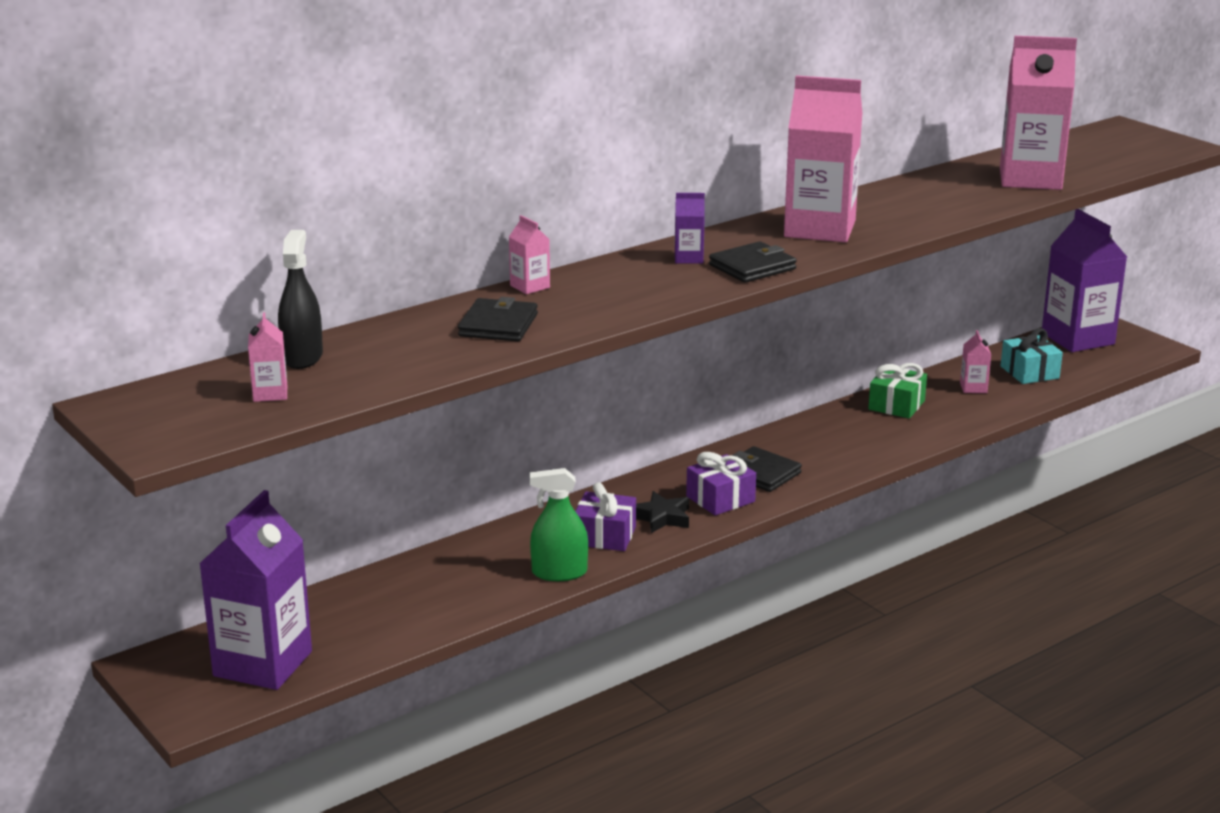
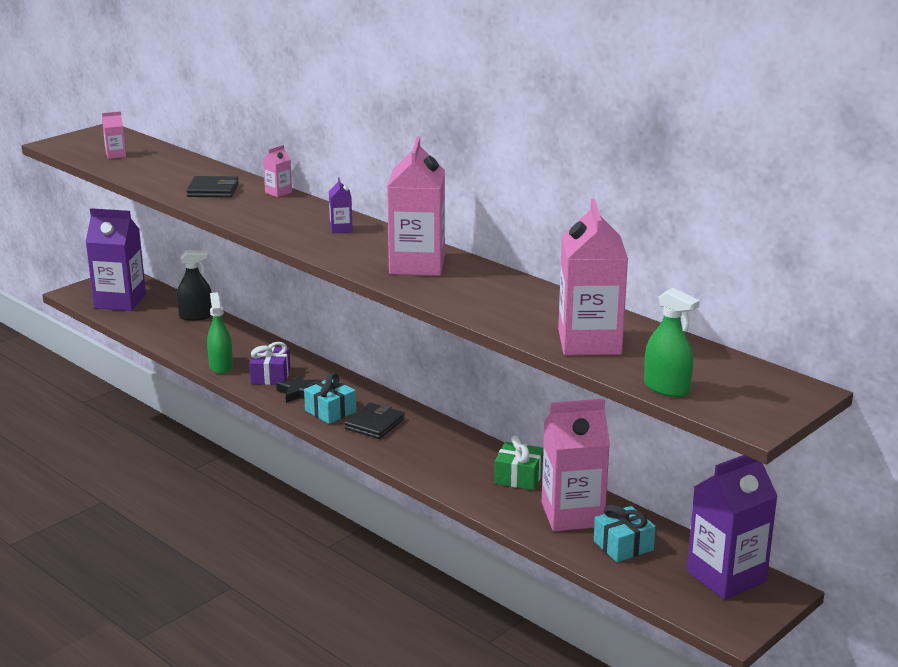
camera: 80 degrees right, 0 degrees up
(302, 357) = (164, 155): black spray bottle -> black spray bottle (196, 316)
(720, 499) = (330, 411): purple gift -> turquoise gift
(752, 267) = (328, 247): black wallet -> none
(973, 388) = (572, 514): pink carton -> pink carton, size x2.34
(1126, 164) = (666, 388): none -> green spray bottle

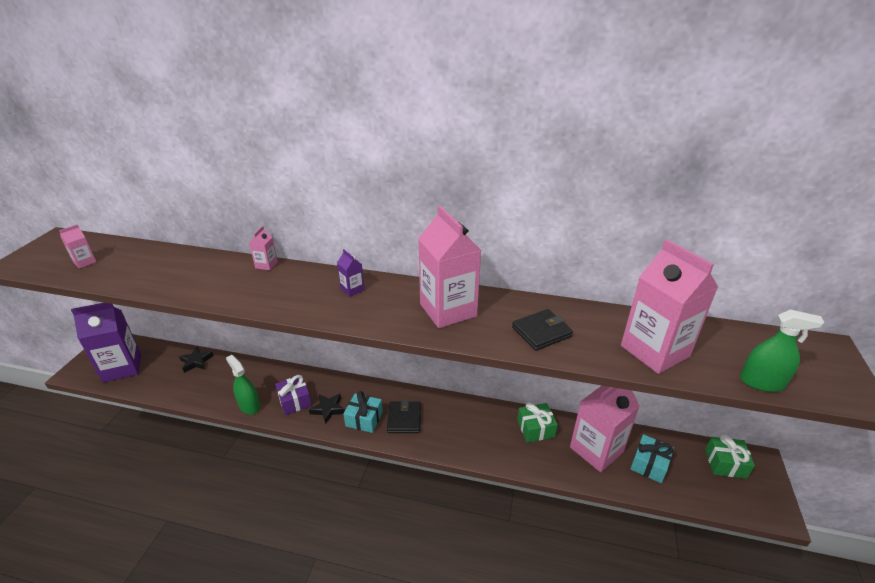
camera: 30 degrees left, 10 degrees up
(196, 316) = (196, 361): black spray bottle -> black star
(213, 190) = (207, 278): black wallet -> black wallet (541, 332)
(726, 577) = (725, 463): purple carton -> green gift

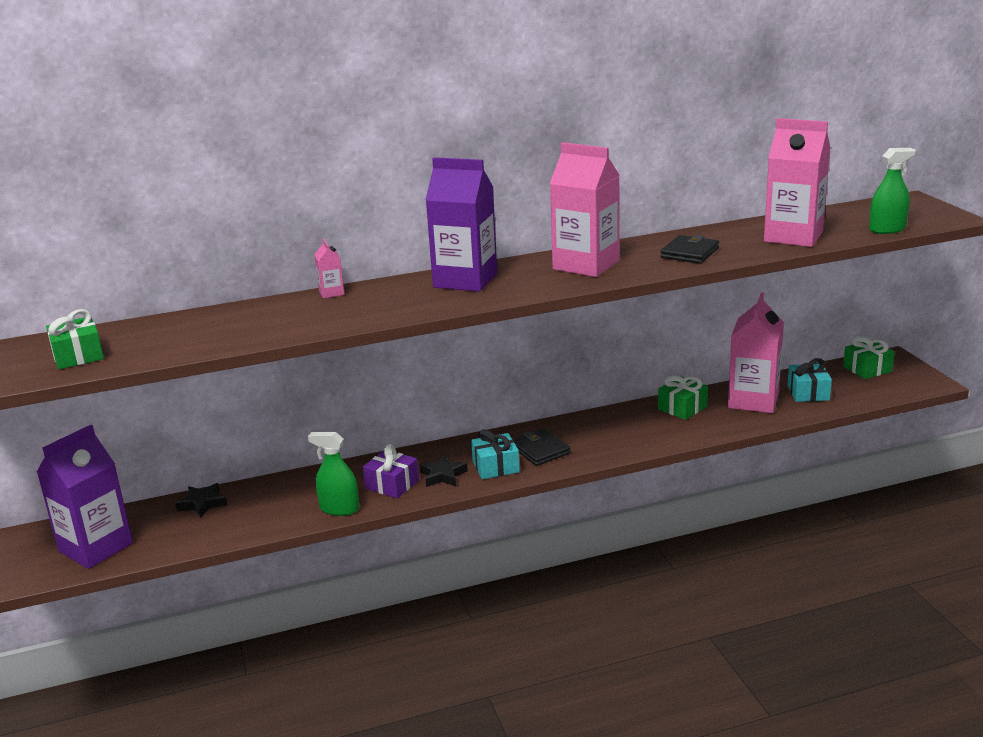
camera: 30 degrees left, 10 degrees down
(85, 262) = (78, 356): pink carton -> green gift
(352, 289) = (465, 280): purple carton -> purple carton, size x2.34

